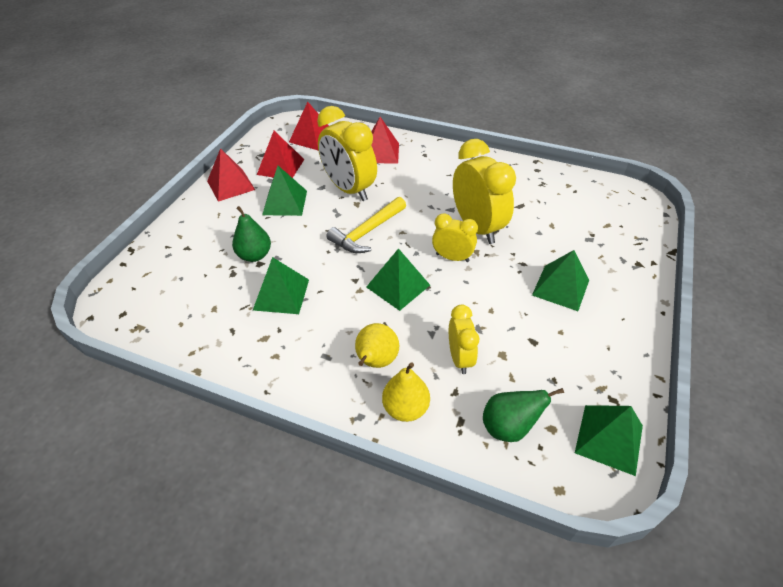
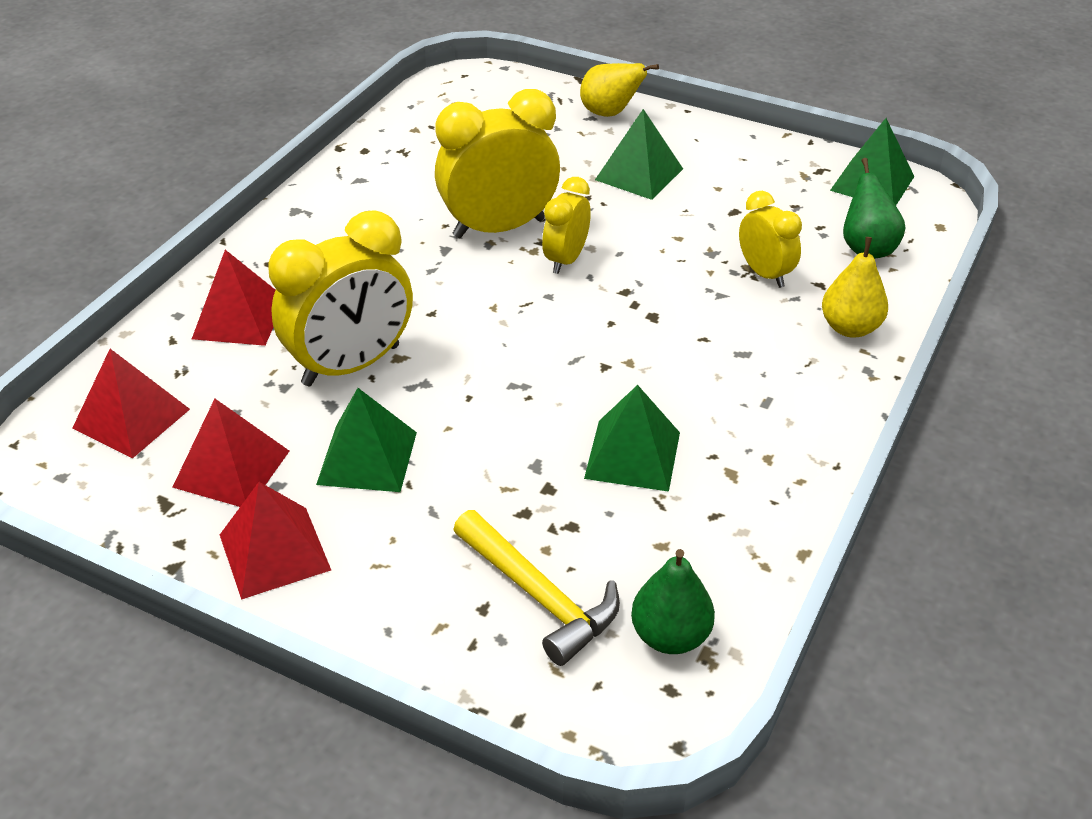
camera: 85 degrees left, 5 degrees down
(255, 255) = (525, 496): green pear -> green pear (670, 636)
(367, 232) = (486, 347): yellow hammer -> yellow hammer (539, 596)
(376, 361) = (774, 350): yellow pear -> yellow pear (610, 113)
(398, 286) = (623, 320): green pyramid -> none
(460, 358) = (764, 274): yellow clock -> yellow clock turned 60 degrees clockwise

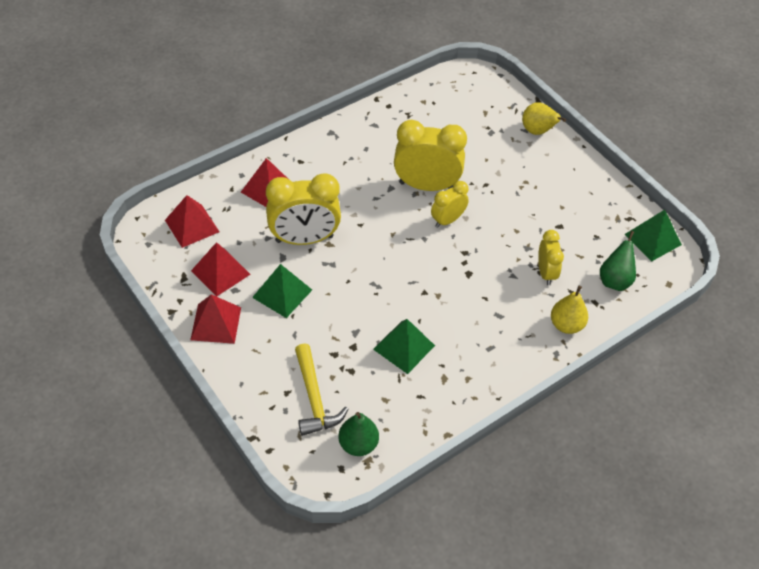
camera: 25 degrees right, 10 degrees up
(639, 174) = (524, 180): green pyramid -> none

